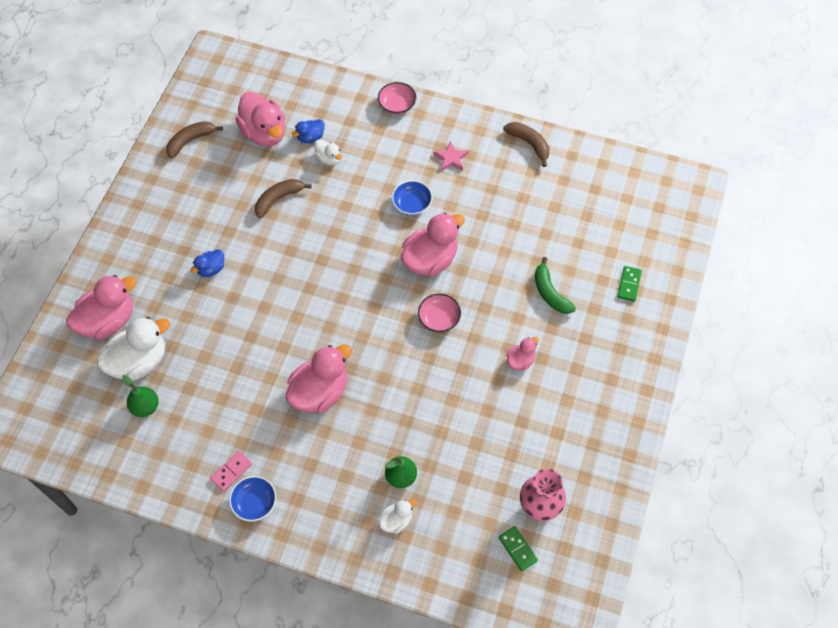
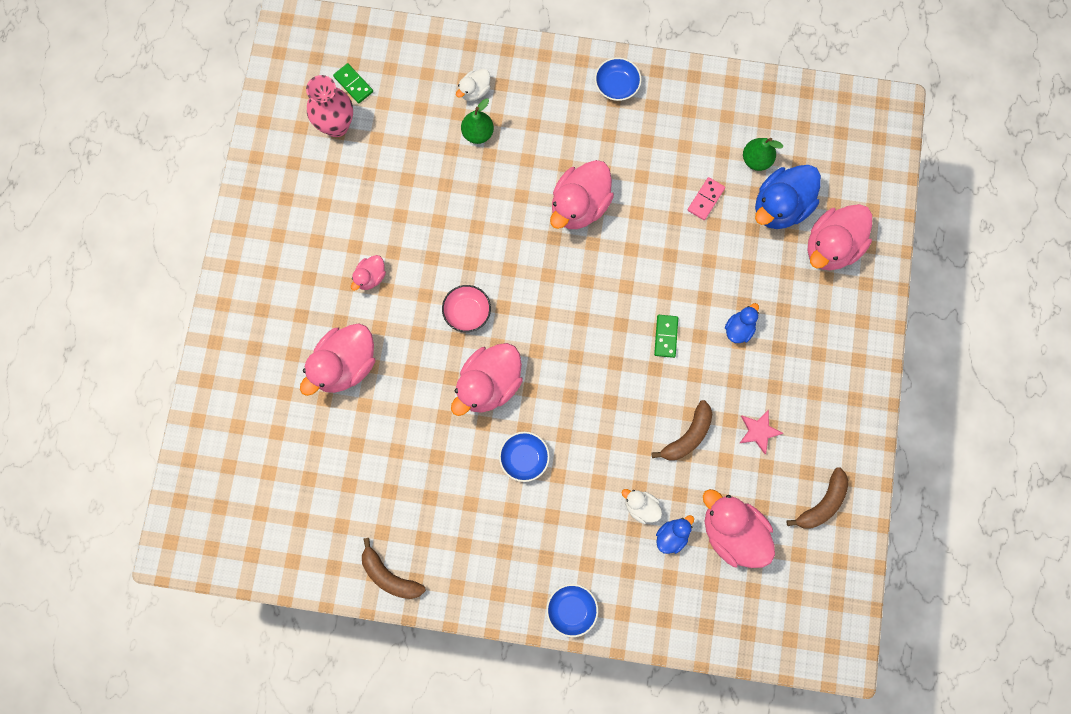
camera: 170 degrees right, 15 degrees up
(139, 361) = (780, 207): white duck -> blue duck
(231, 471) = (648, 110): pink domino -> pink domino (706, 199)
(397, 105) = (571, 610): pink bowl -> blue bowl
(451, 158) = (487, 535): pink star -> pink star (758, 431)
(550, 293) = (345, 365): green banana -> pink duck
(629, 284) = (254, 392): green domino -> green domino (665, 336)

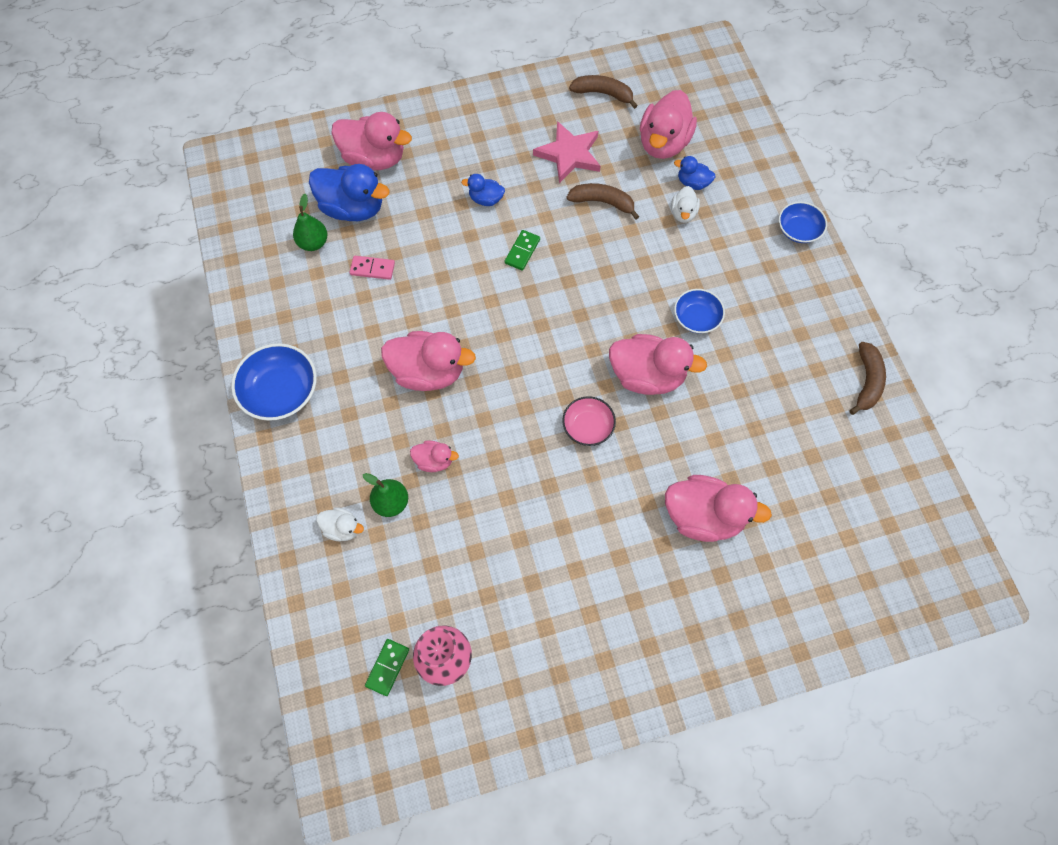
camera: 115 degrees left, 10 degrees down
(370, 277) = (600, 536): pink duck -> pink duck (434, 461)
(617, 85) = (280, 391): blue bowl -> blue bowl, size x1.60
(665, 336) = (522, 251): green domino -> green domino turned 45 degrees counterclockwise
(758, 431) = (569, 154): pink star -> pink star, size x1.69

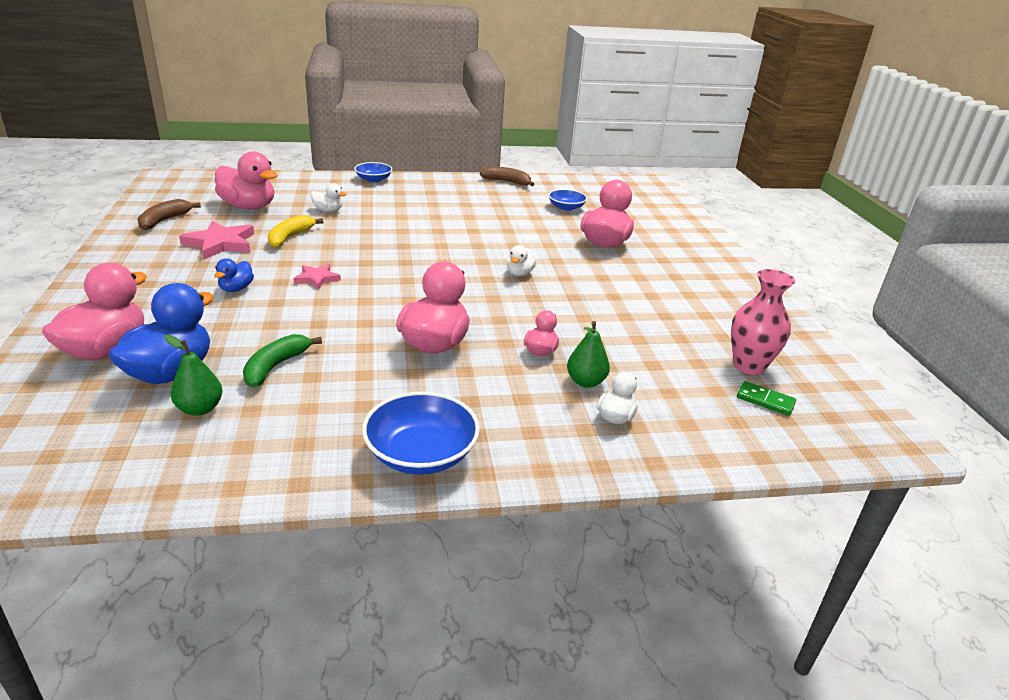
camera: 85 degrees left, 35 degrees down
(372, 269) = (275, 366): pink domino -> green banana
(522, 251) = (317, 278): green domino -> pink star
(588, 426) = (519, 273): pink bowl -> white duck
(602, 202) = (290, 237): brown banana -> yellow banana
(647, 376) = (478, 244): pink duck -> none
(693, 183) = (300, 203): blue duck -> none
(696, 318) = (432, 220): blue bowl -> blue bowl (566, 207)

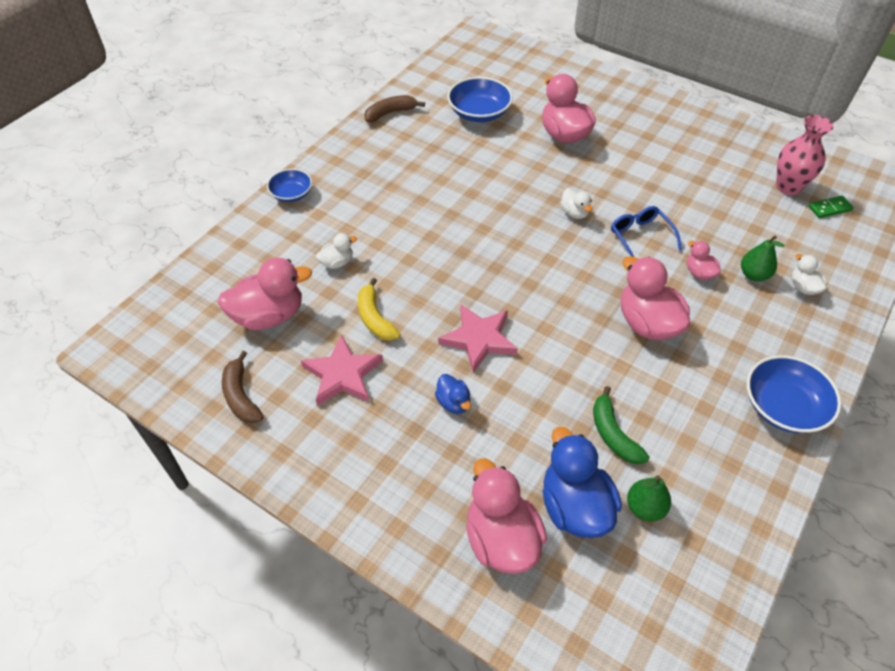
camera: 45 degrees left, 20 degrees up
(317, 278) = (479, 339): pink star -> pink star, size x1.69
(539, 309) = (640, 237): none -> blue glasses
(566, 207) = (479, 113): blue bowl -> blue bowl, size x1.60

